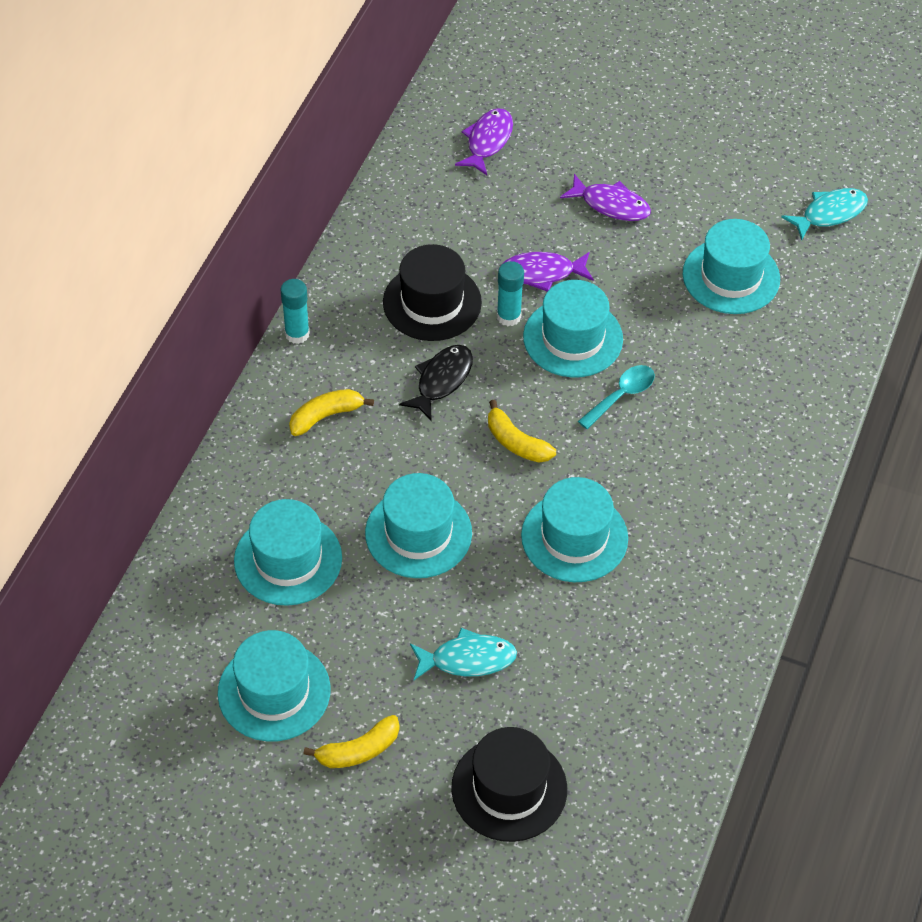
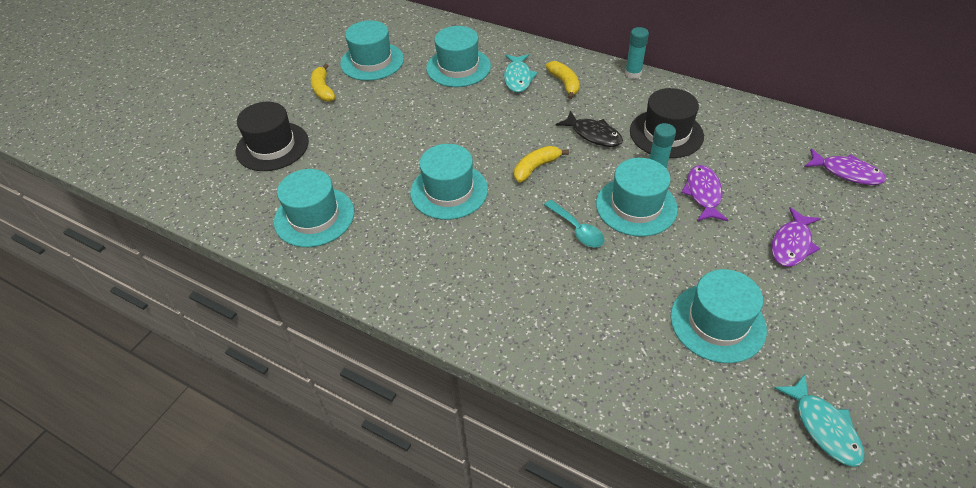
camera: 100 degrees right, 5 degrees down
(418, 533) = (467, 118): turquoise hat -> turquoise hat (314, 217)
(467, 659) = (367, 134): turquoise fish -> turquoise fish (518, 78)

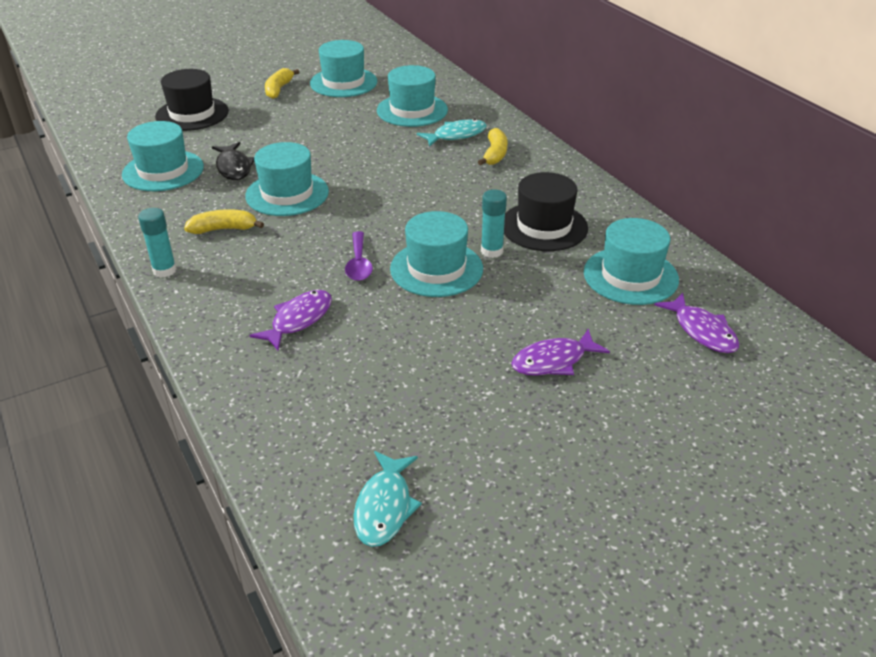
camera: 30 degrees right, 10 degrees down
(518, 78) = (456, 135): turquoise fish -> turquoise fish turned 150 degrees counterclockwise
(536, 167) = (383, 206): yellow banana -> yellow banana (224, 229)
(577, 229) = (358, 263): turquoise spoon -> purple spoon
(593, 134) = (469, 201): black fish -> black fish (234, 167)
(633, 73) = (575, 169): turquoise glue stick -> turquoise glue stick (164, 270)
(703, 194) = (516, 286): purple fish -> purple fish (298, 320)
(717, 322) = (393, 384): turquoise hat -> turquoise hat (630, 276)

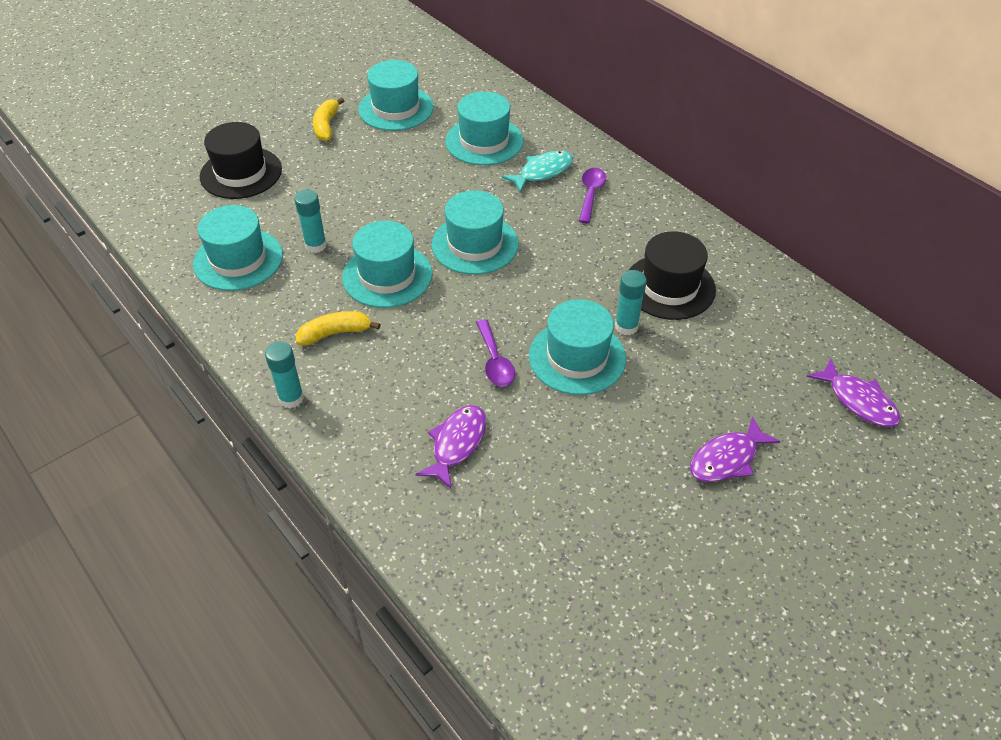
camera: 10 degrees left, 10 degrees up
(234, 167) = (316, 245): black fish -> turquoise glue stick
(384, 507) = (617, 660): turquoise fish -> none
(495, 154) = (591, 194): yellow banana -> purple spoon
(630, 276) = (772, 340): turquoise hat -> turquoise hat (475, 244)

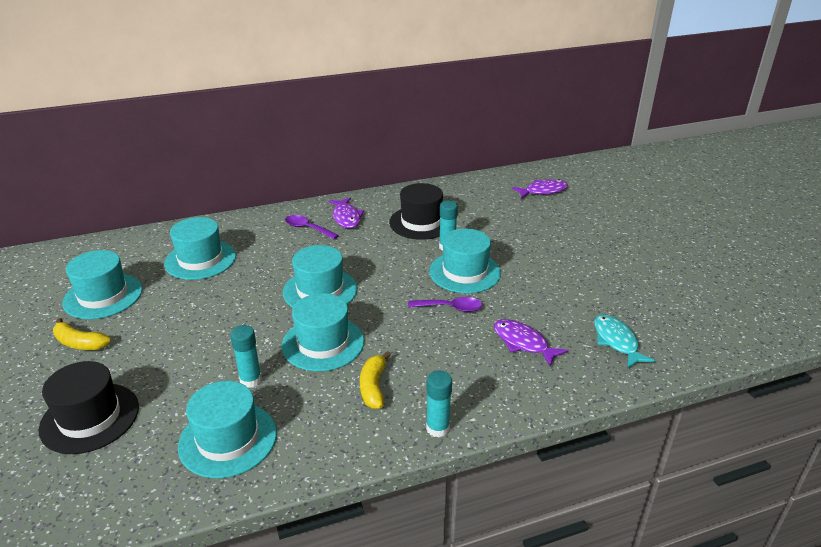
camera: 70 degrees left, 15 degrees down
(542, 172) = (264, 242): turquoise fish -> turquoise fish (616, 341)
(727, 459) = (571, 240): purple fish -> purple fish (346, 217)

